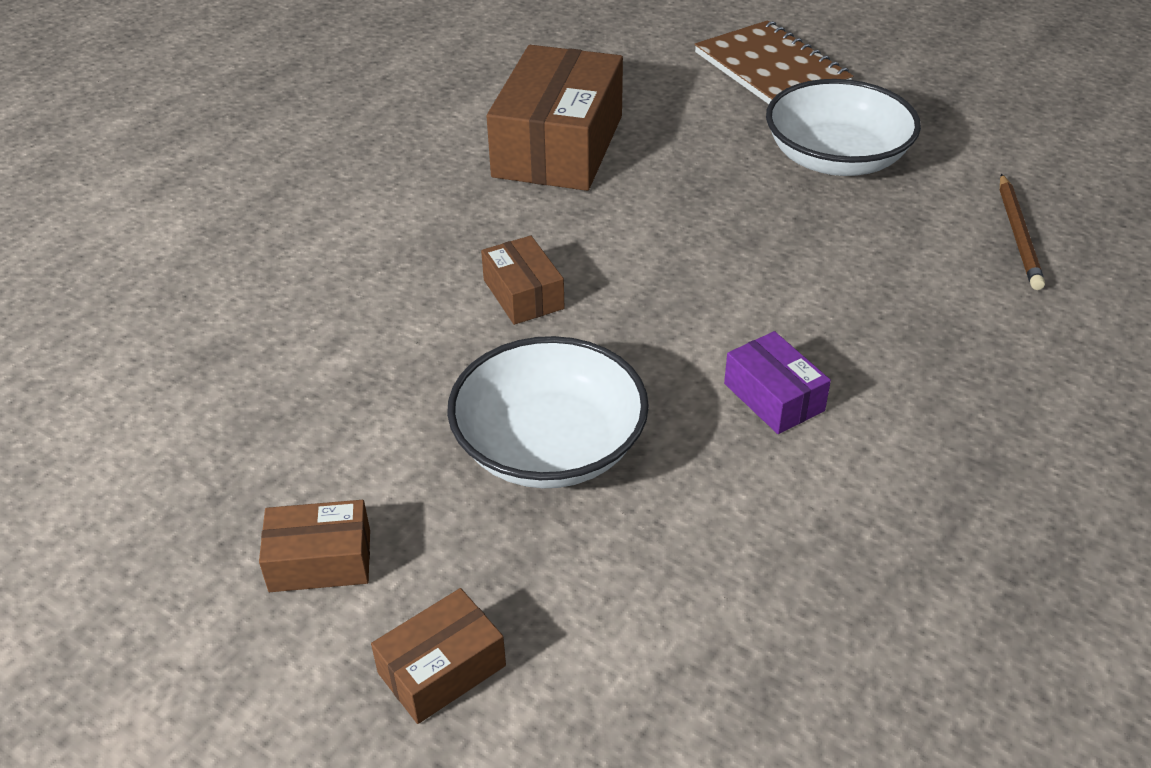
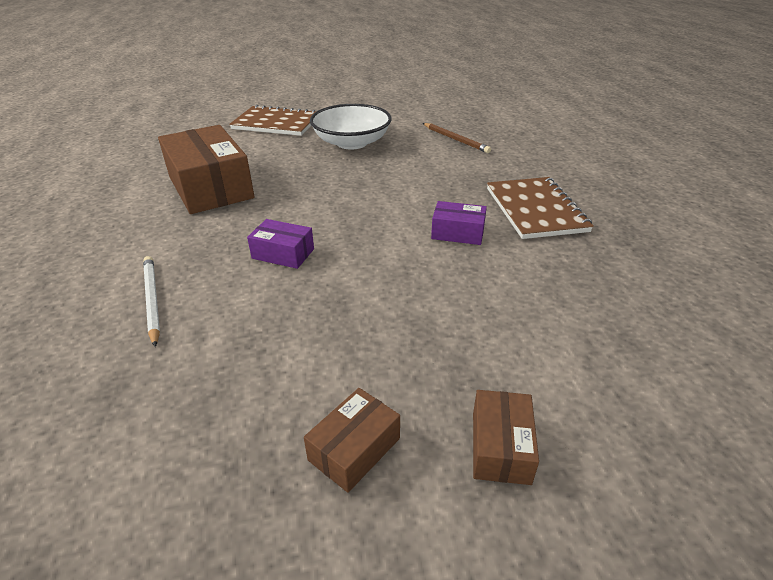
camera: 45 degrees left, 5 degrees down
(337, 274) = (152, 300): none -> white pencil
(523, 294) = (283, 253): brown box -> purple box
(549, 446) = (394, 308): white bowl -> none
(951, 433) = (535, 209): none -> brown notebook

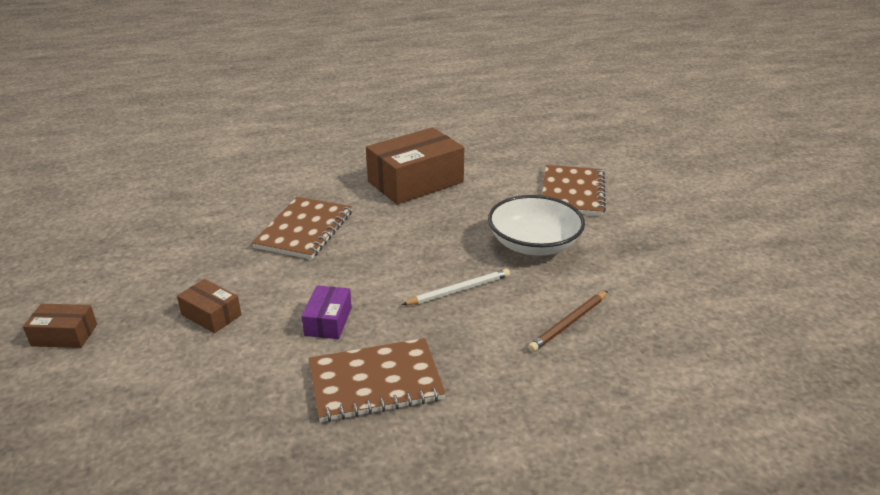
camera: 85 degrees right, 5 degrees down
(152, 300) = (255, 190): white pencil -> white pencil (458, 290)
(283, 253) = (304, 230): purple box -> brown notebook
(354, 449) = (92, 278): brown box -> brown box (211, 315)

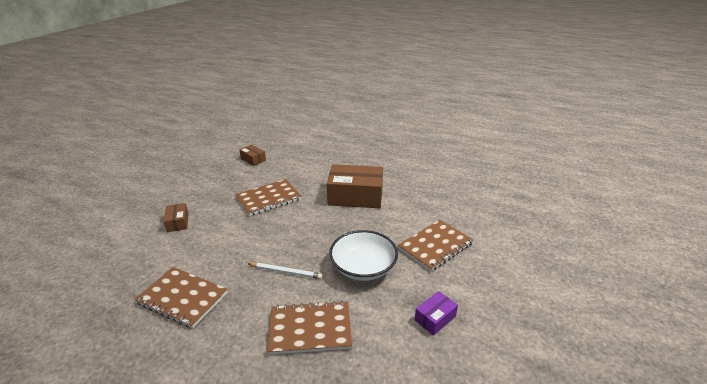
camera: 40 degrees right, 0 degrees up
(64, 335) = (126, 203): brown box -> brown box (253, 159)
(328, 321) = (210, 253): purple box -> purple box (435, 318)
(569, 323) = (310, 329): brown pencil -> brown notebook

